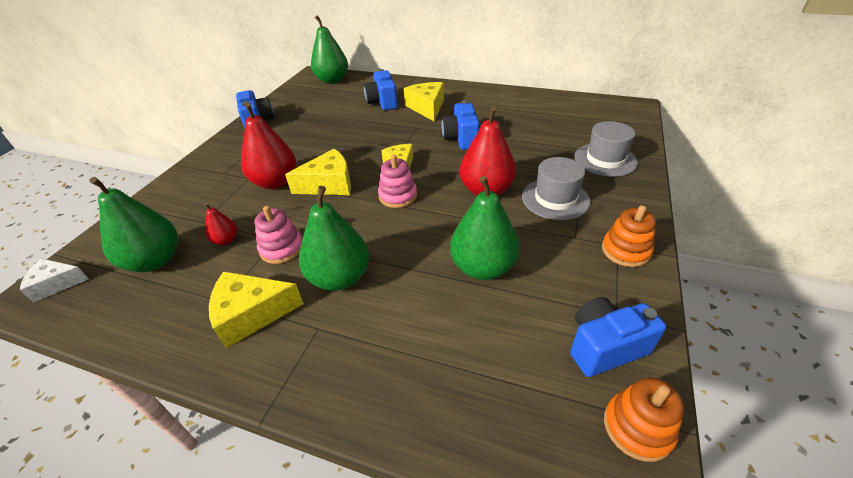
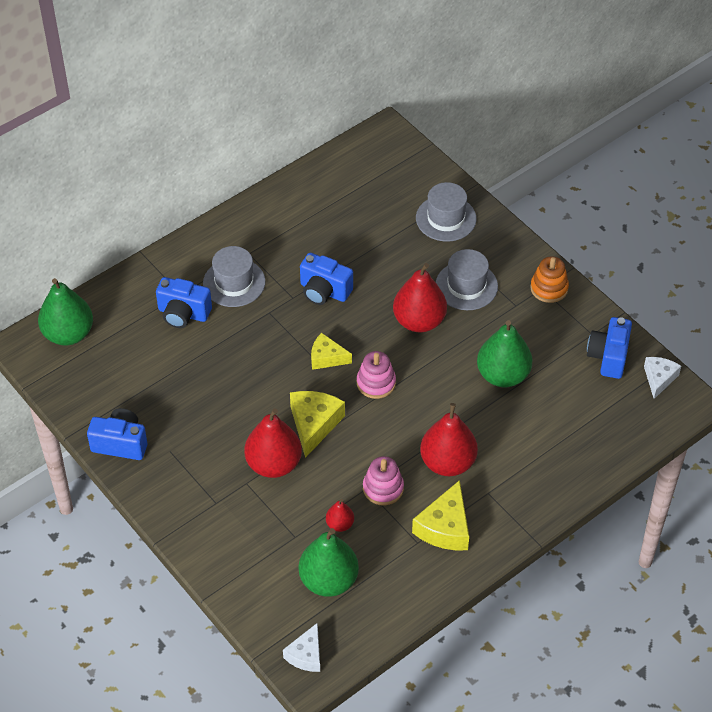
camera: 60 degrees left, 10 degrees up
(340, 277) = (448, 462): green pear -> red pear
(427, 107) = (234, 282): yellow cheese -> grey hat
(637, 427) = (659, 378): orange stacking toy -> white cheese

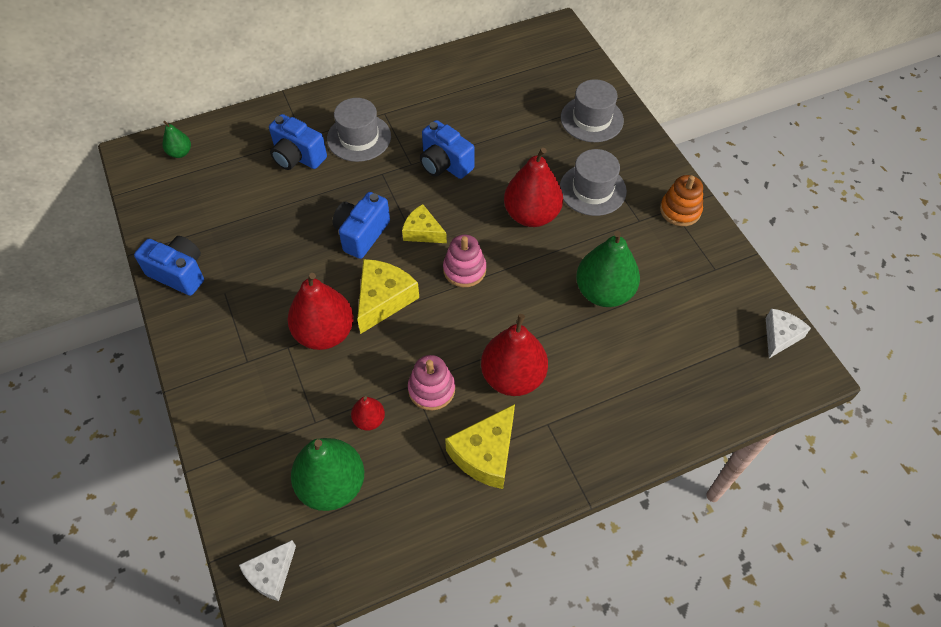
camera: 15 degrees right, 5 degrees up
(68, 334) = (180, 153): green pear -> green pear, size x0.49
(608, 357) = (727, 298): blue camera -> blue camera (362, 234)

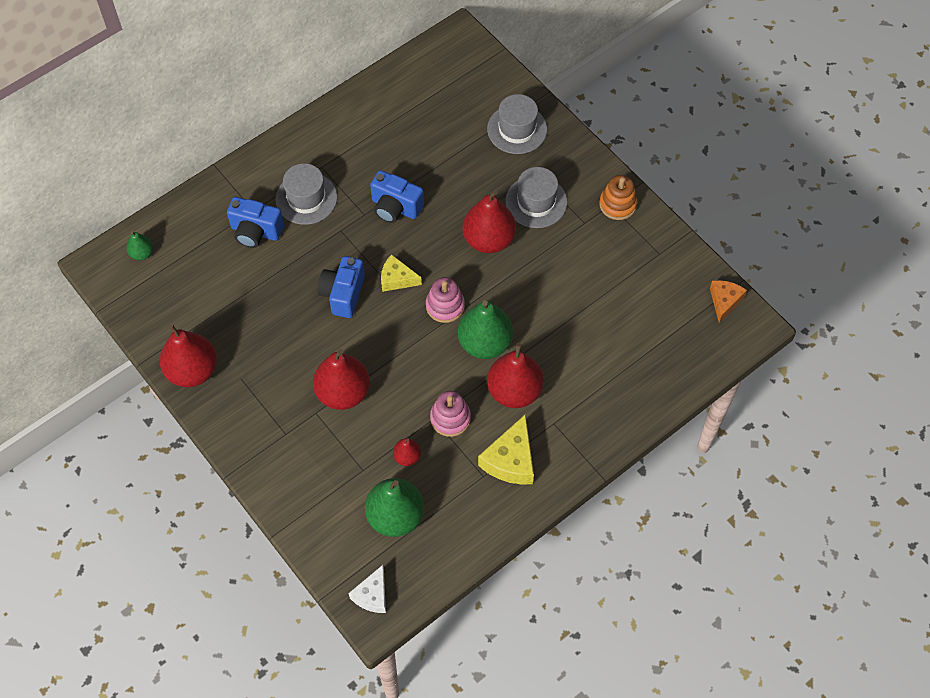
camera: 15 degrees left, 5 degrees up
(179, 273) = (192, 370): blue camera -> red pear
(383, 299) = (383, 350): yellow cheese -> none
(604, 292) = (570, 297): green pear -> green pear (485, 343)
(780, 336) = (724, 301): white cheese -> orange cheese

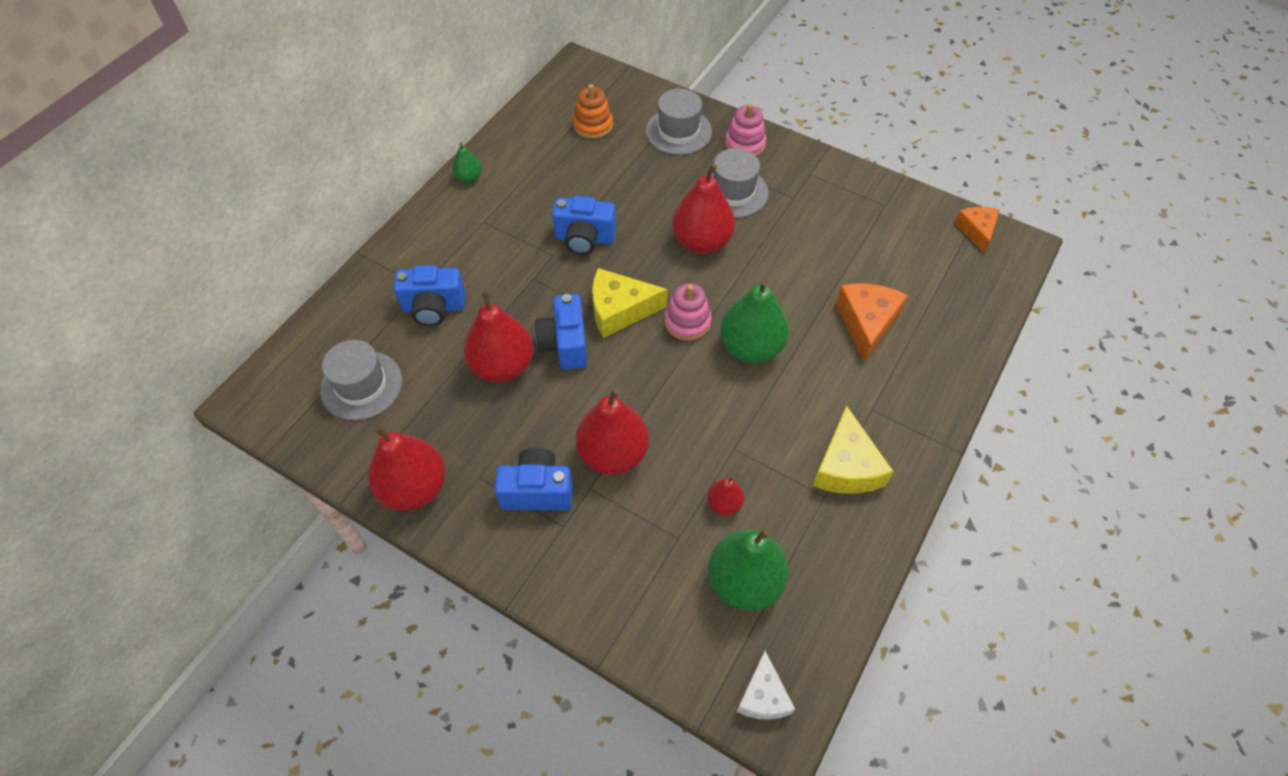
camera: 20 degrees left, 5 degrees down
(142, 253) = (301, 371): green pear -> green pear (469, 178)
(277, 402) = (537, 491): none -> blue camera
(306, 198) = (479, 257): grey hat -> grey hat (361, 385)
(397, 279) = (619, 310): yellow cheese -> yellow cheese, size x1.53
(450, 418) = (753, 442): pink stacking toy -> pink stacking toy (745, 144)
(514, 391) = (810, 388): red pear -> red pear (503, 365)
(587, 352) = (867, 323): none -> orange cheese
(617, 204) = (817, 171): orange stacking toy -> orange stacking toy (593, 125)

